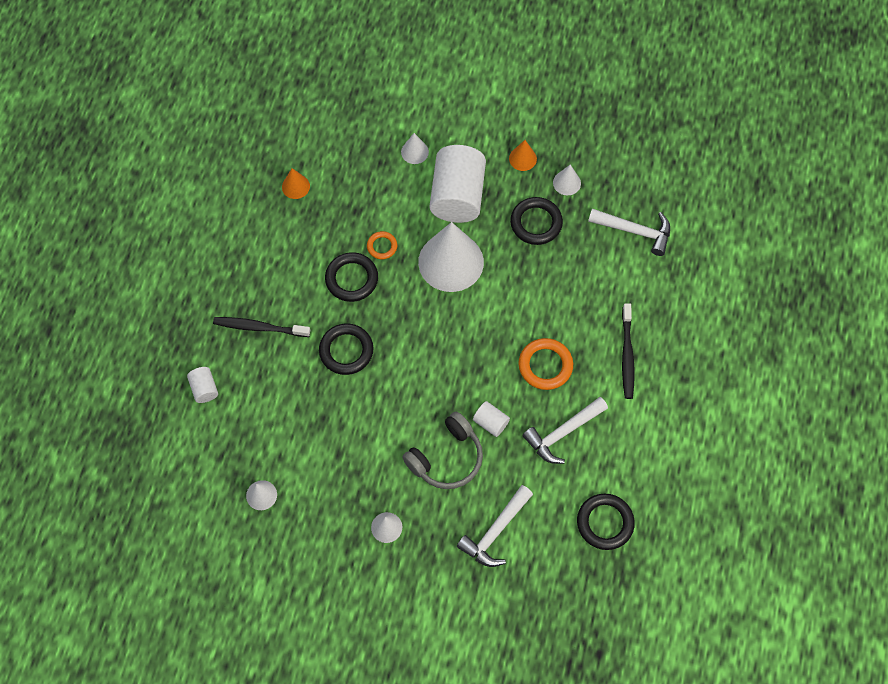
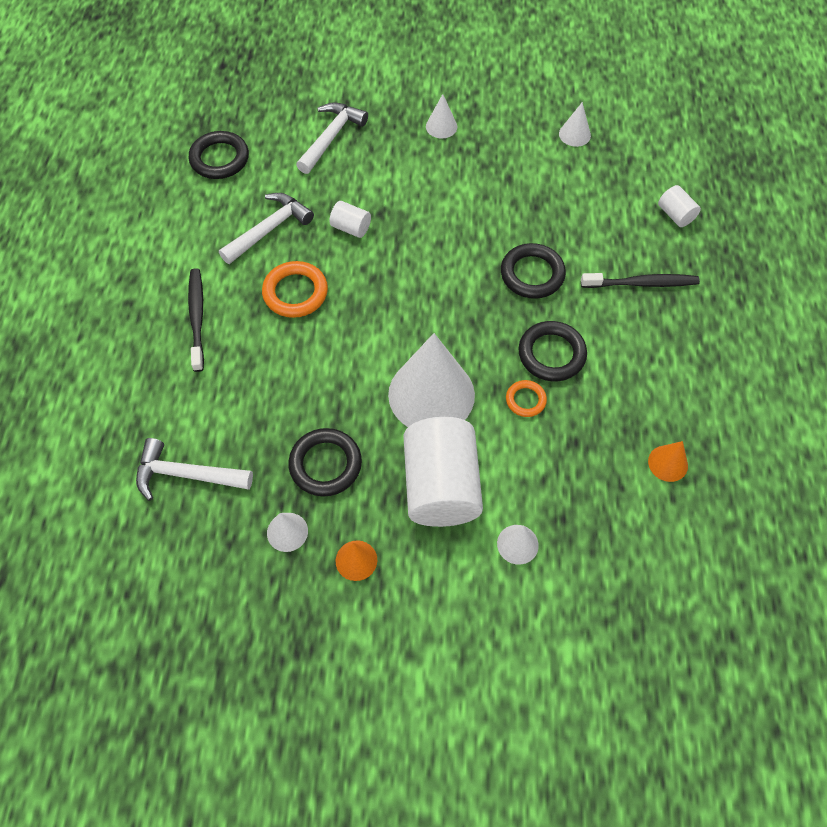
camera: 170 degrees right, 5 degrees down
(446, 458) = (393, 190): grey headphones -> none

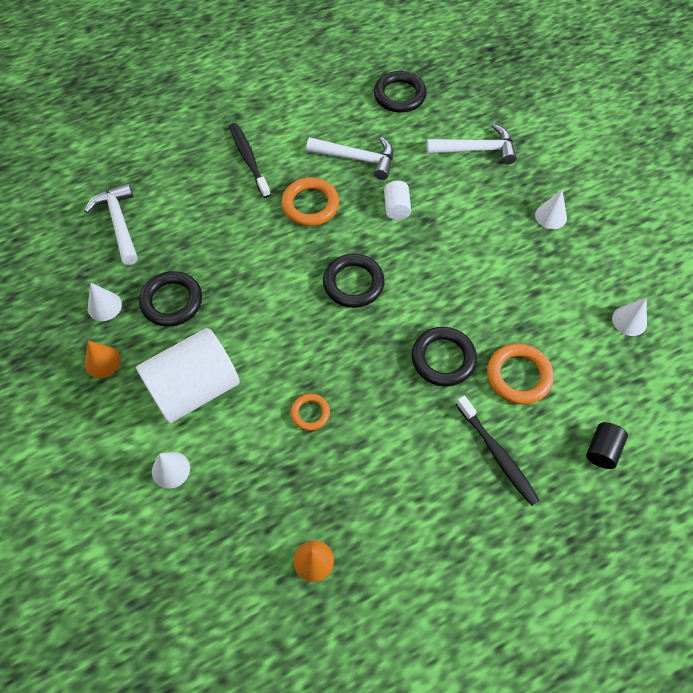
camera: 60 degrees right, 0 degrees up
(197, 318) = (249, 160): black toothbrush -> black toothbrush turned 75 degrees counterclockwise
(431, 394) = (274, 341): white cone -> none
(551, 354) = (369, 412): black ring -> black ring (353, 283)
(580, 231) = (518, 376): none -> orange ring
(675, 215) = (602, 450): white cylinder -> black cylinder

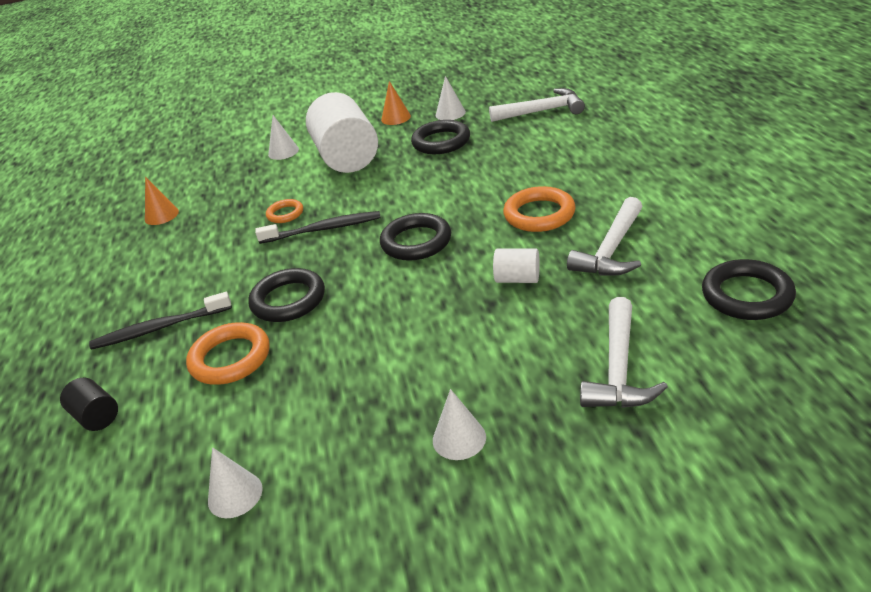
camera: 110 degrees right, 25 degrees down
(249, 160) = (618, 173): black toothbrush -> black toothbrush (323, 229)

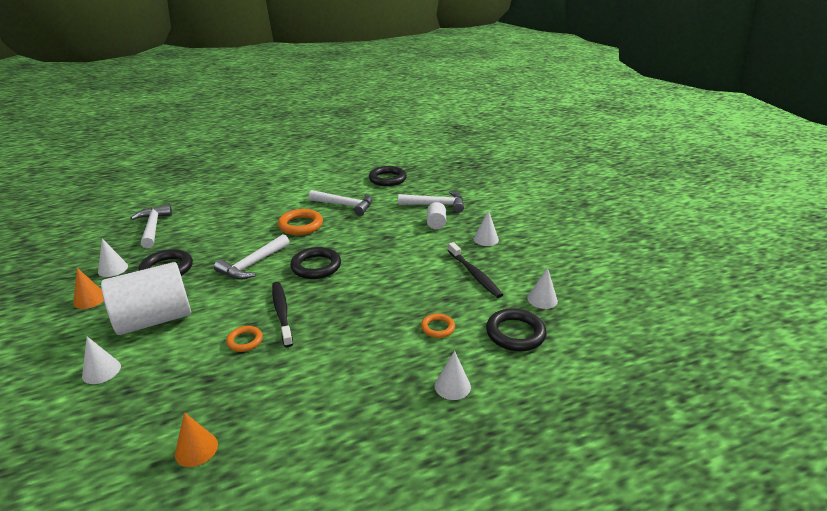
camera: 105 degrees left, 5 degrees down
(96, 416) = (505, 383): black cylinder -> none
(124, 367) = (452, 386): none -> white cone
(160, 328) = (404, 379): black toothbrush -> black toothbrush (474, 274)
(230, 358) = (438, 328): orange ring -> orange ring, size x0.58
(288, 300) = (374, 313): black ring -> black ring (515, 333)
(436, 193) = (253, 264): none -> white hammer
(517, 279) = (365, 230): white cylinder -> white cylinder (436, 224)

